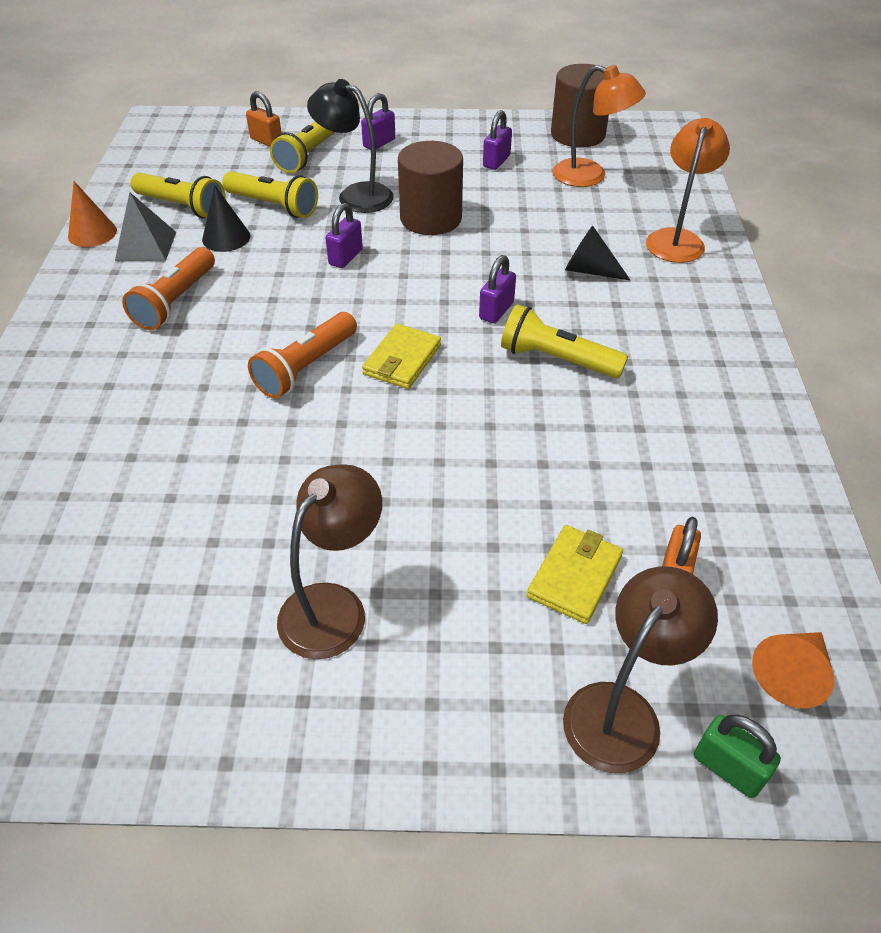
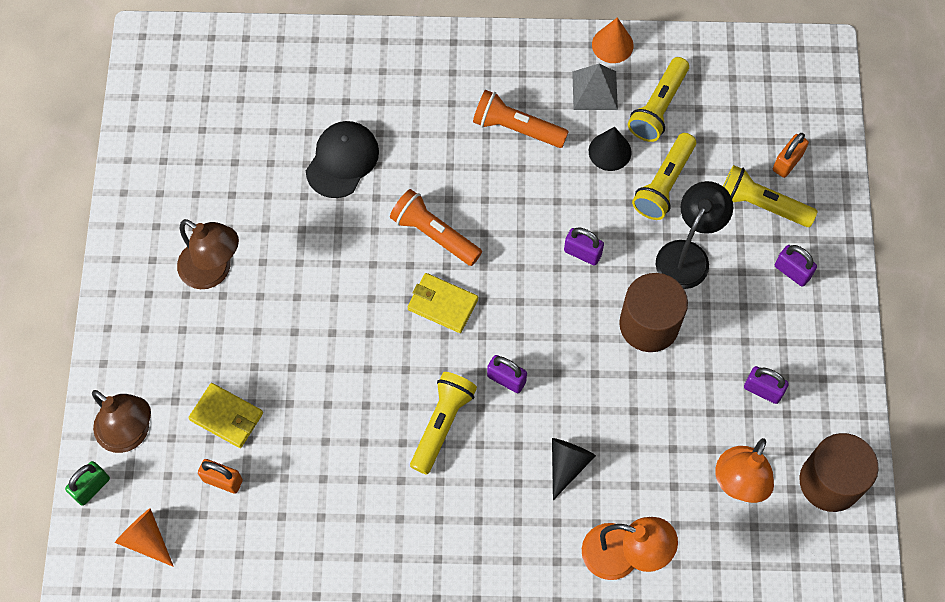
camera: 90 degrees right, 20 degrees up
(176, 457) = (342, 160): none -> black cap

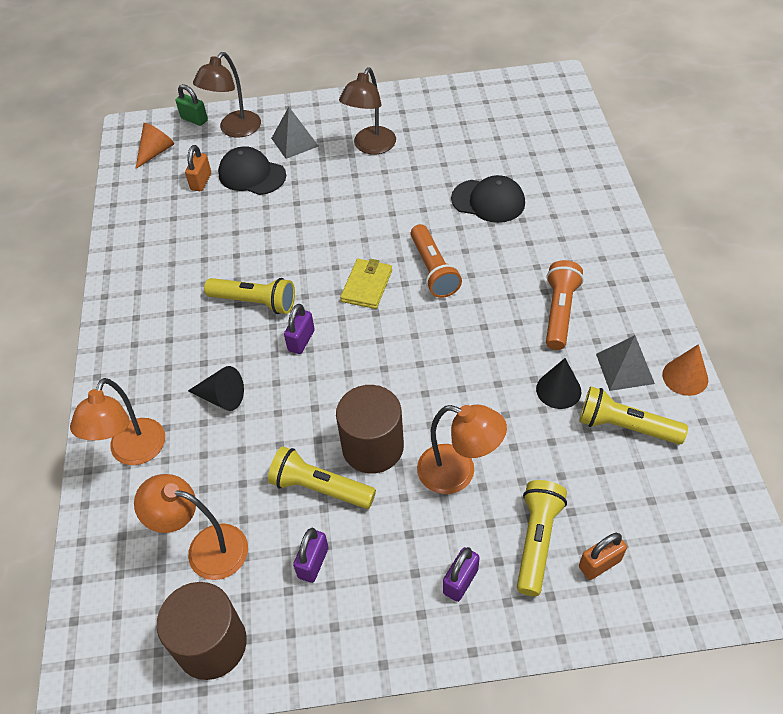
camera: 85 degrees right, 15 degrees down
(178, 360) = (294, 142): none -> grey pyramid
(226, 417) = (252, 175): yellow wallet -> black cap
(434, 234) = (433, 270): orange flashlight -> orange flashlight turned 135 degrees clockwise
(582, 253) = (439, 381): purple padlock -> none
(664, 184) = (535, 442): yellow flashlight -> yellow flashlight (320, 488)
(687, 254) = (458, 473): black lamp -> orange lamp
(787, 162) = (599, 564): orange padlock -> orange padlock turned 60 degrees counterclockwise

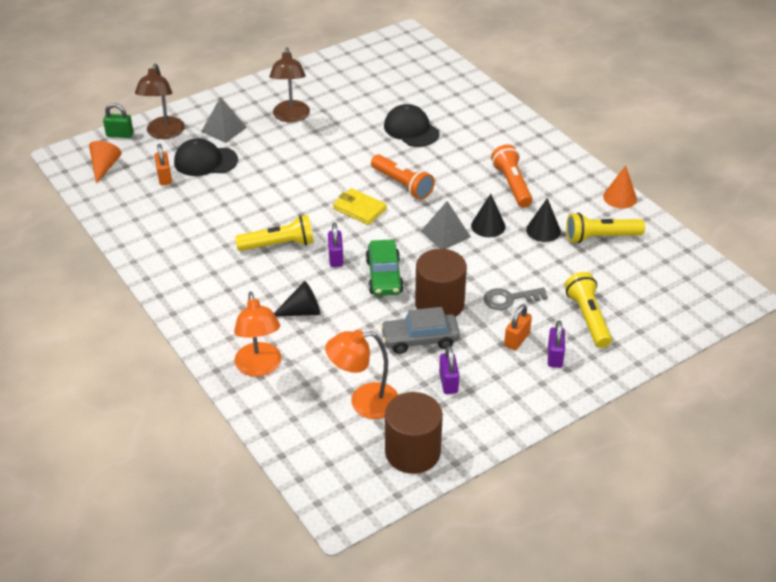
camera: 30 degrees left, 10 degrees down
(320, 488) = (420, 340): yellow flashlight -> grey car
(336, 385) = (384, 276): none -> green car
(367, 286) = (359, 209): yellow wallet -> yellow wallet turned 45 degrees counterclockwise
(458, 473) = (510, 299): orange lamp -> grey key
(488, 201) = (411, 129): black cap -> black cap turned 120 degrees counterclockwise
(496, 359) = (488, 226): none -> black cone
(599, 564) = (635, 316): orange padlock -> orange padlock (517, 340)
(624, 368) = (578, 204): grey pyramid -> grey pyramid (445, 234)

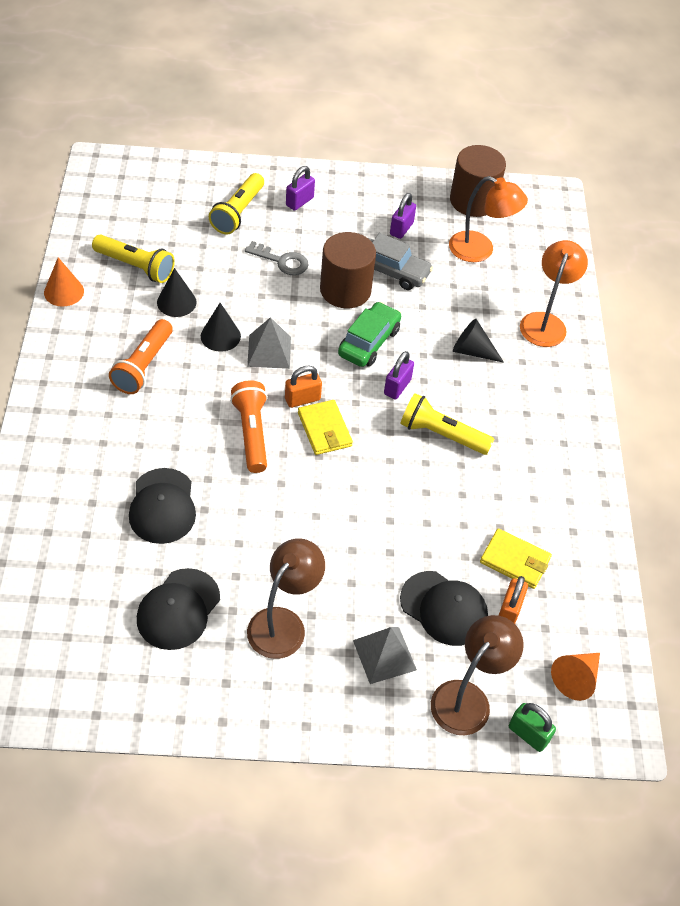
camera: 150 degrees left, 10 degrees up
(177, 201) = (515, 561): none -> yellow wallet
(352, 98) = (178, 609): none -> black cap
(517, 340) = (314, 228): orange padlock -> orange padlock (302, 399)

